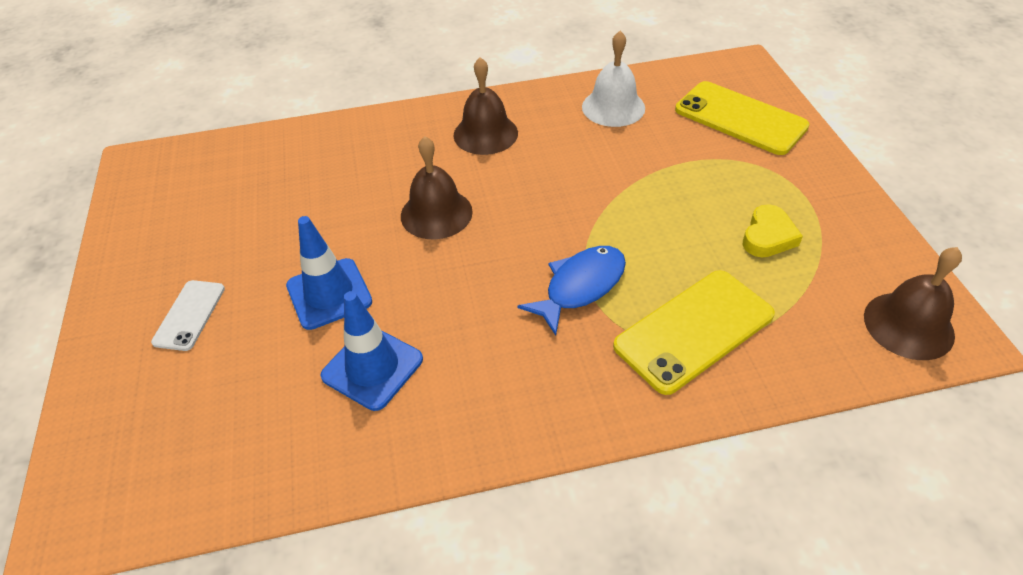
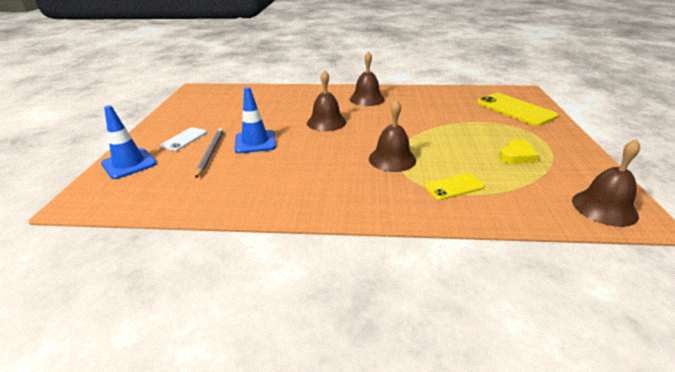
camera: 15 degrees right, 15 degrees down
(259, 341) = (210, 153): none -> grey pencil
(372, 367) = (261, 171): blue traffic cone -> blue traffic cone (129, 164)
(580, 286) = (392, 159): blue fish -> brown bell
(613, 107) = (441, 98): white bell -> none
(694, 330) = (454, 187): yellow phone -> yellow phone, size x0.56

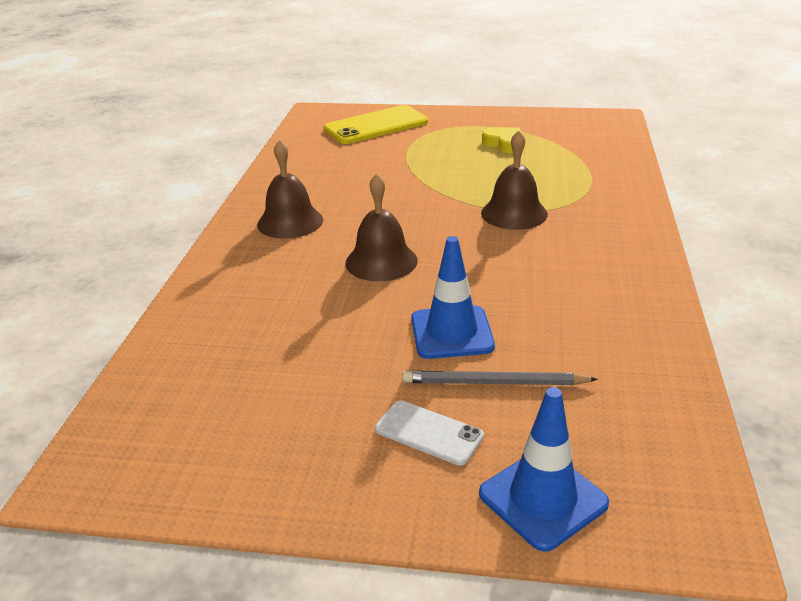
camera: 85 degrees left, 0 degrees up
(454, 187) = (578, 183): yellow phone -> none
(604, 207) = (601, 126): brown bell -> none

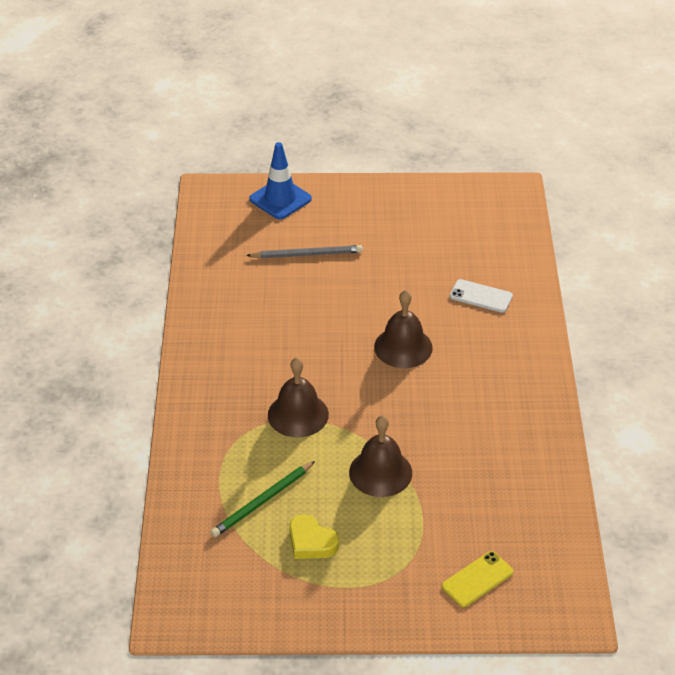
camera: 170 degrees right, 10 degrees up
(290, 222) = (500, 389): brown bell -> brown bell (380, 472)
(376, 126) = (477, 579): yellow phone -> yellow phone, size x0.56
(429, 432) = (341, 224): white phone -> white phone (481, 296)
(451, 333) = (337, 286): blue traffic cone -> none
(548, 163) = (262, 501): none -> green pencil

